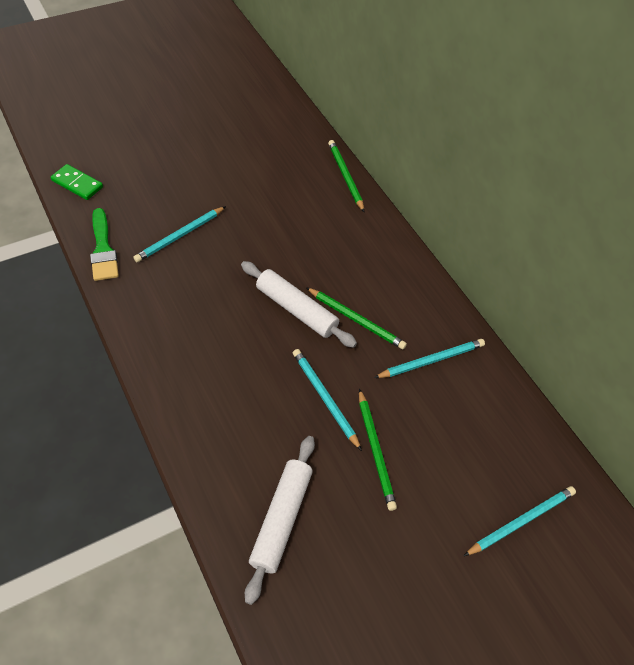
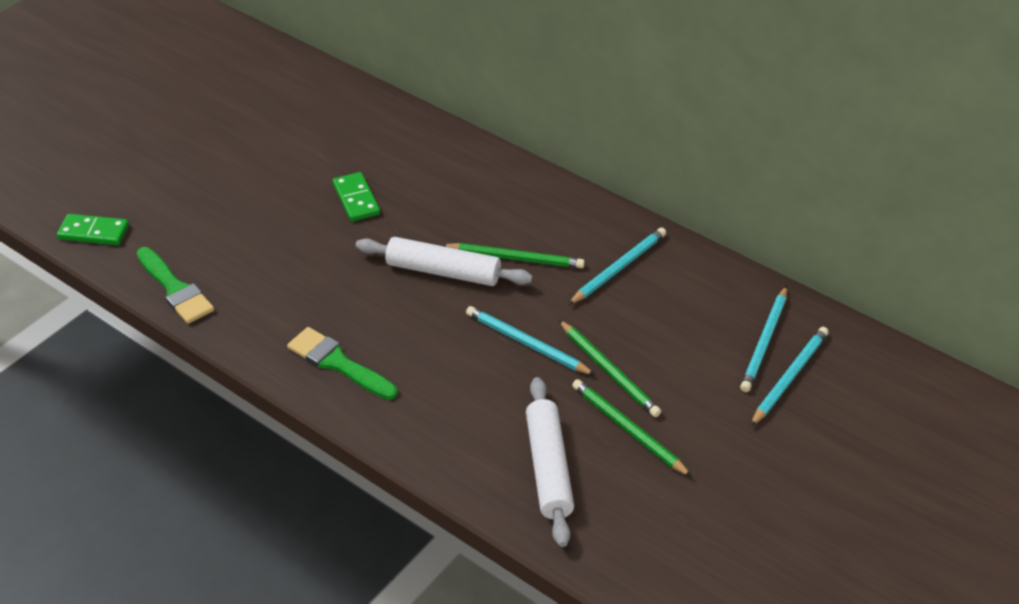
camera: 20 degrees left, 10 degrees down
(178, 356) = (338, 363): none -> green brush
(180, 236) = (259, 244): turquoise pencil -> turquoise pencil (764, 342)
(267, 225) = (356, 199): none -> green domino
(345, 176) = (415, 120): green pencil -> green pencil (628, 429)

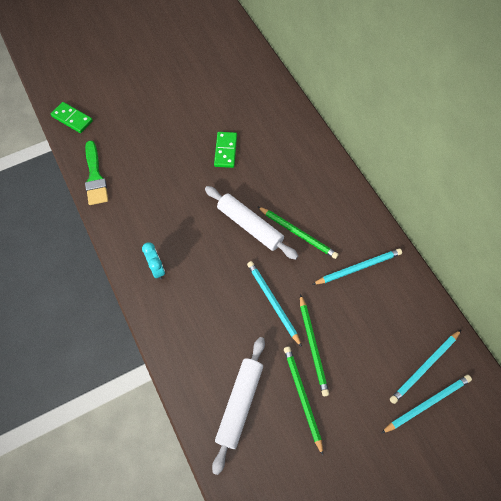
camera: 25 degrees right, 20 degrees up
(338, 363) = (157, 269): green brush -> turquoise clock

